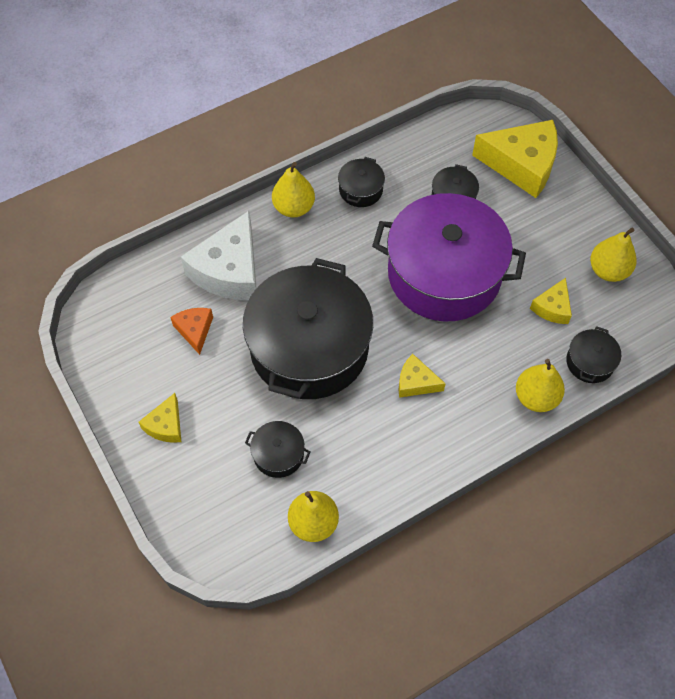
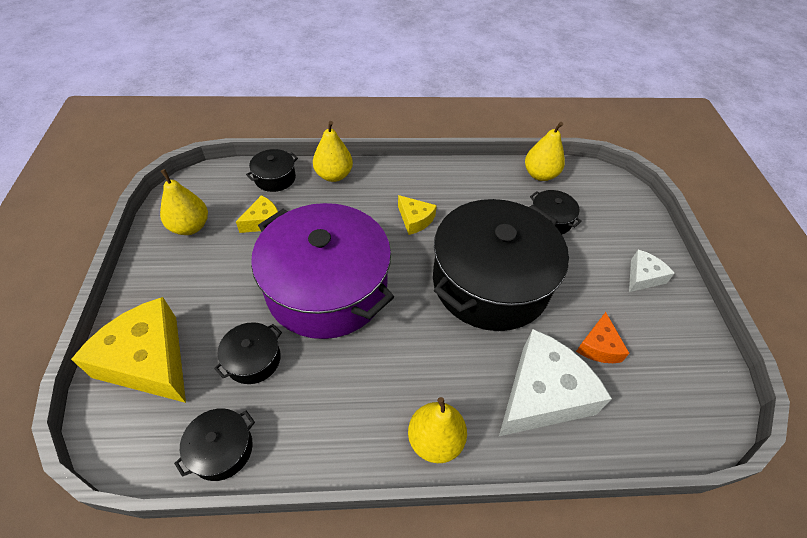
camera: 155 degrees left, 10 degrees down
(166, 425) = (643, 277): yellow cheese -> white cheese
(361, 190) = (343, 423): black pot -> black pot (222, 449)

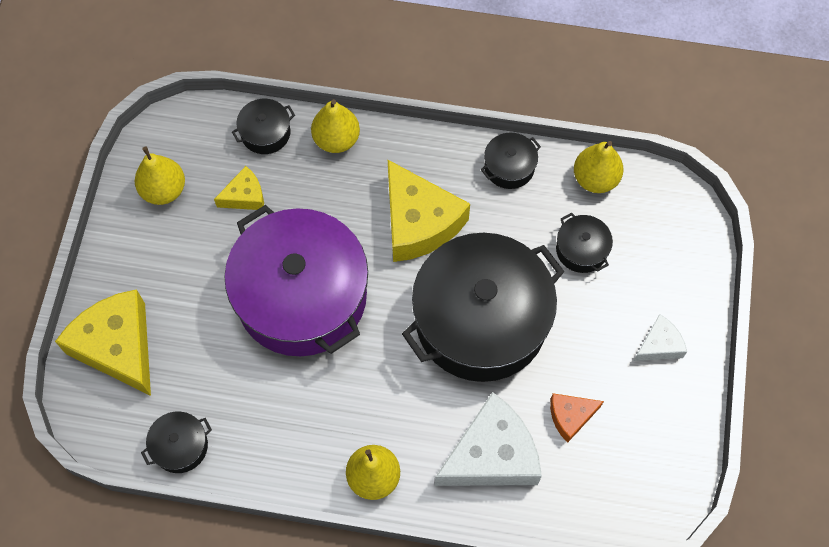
camera: 15 degrees right, 15 degrees up
(253, 359) = (216, 364): black pot -> black pot (509, 167)
(415, 220) = (419, 222): yellow cheese -> yellow cheese, size x1.98
(598, 346) = (570, 416): orange cheese -> orange cheese turned 45 degrees clockwise

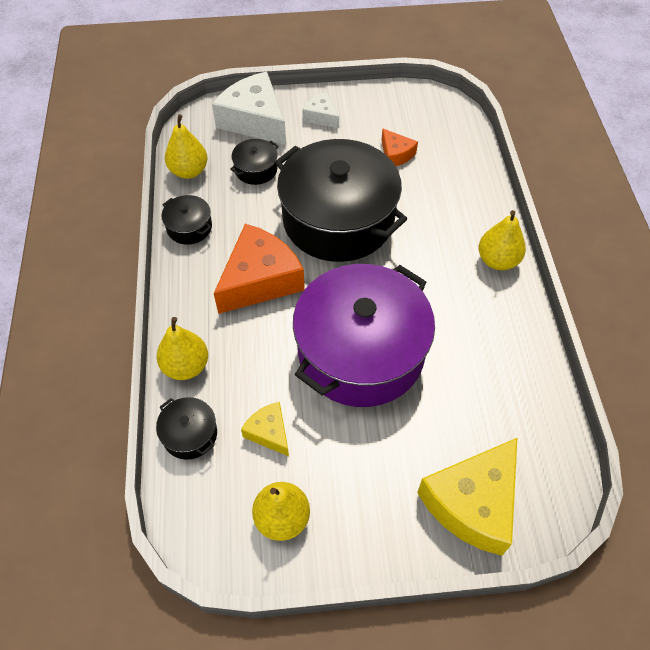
camera: 105 degrees left, 10 degrees down
(180, 446) = (542, 411): black pot -> none
(419, 222) = (260, 280): yellow cheese -> orange cheese
(491, 455) = (445, 193): white cheese -> white cheese (254, 120)

